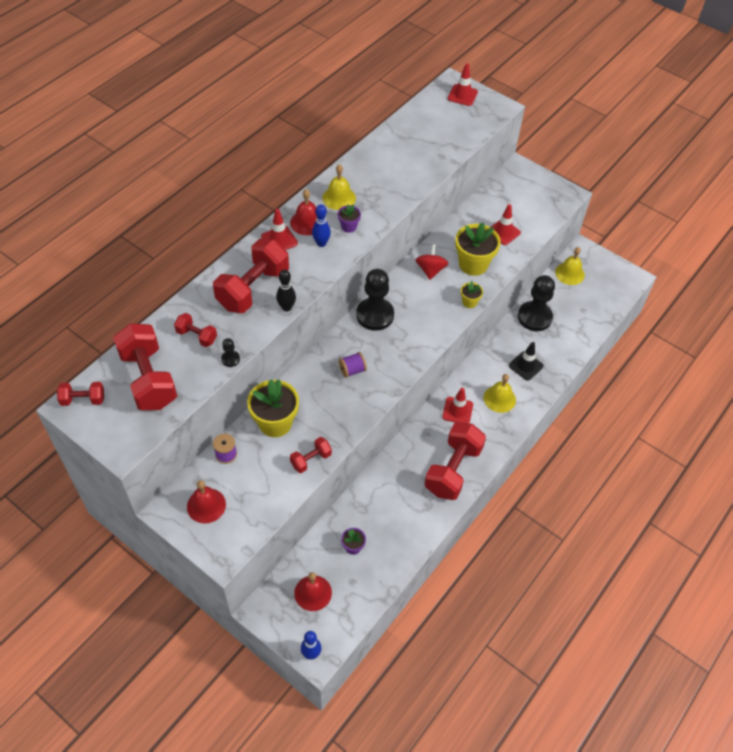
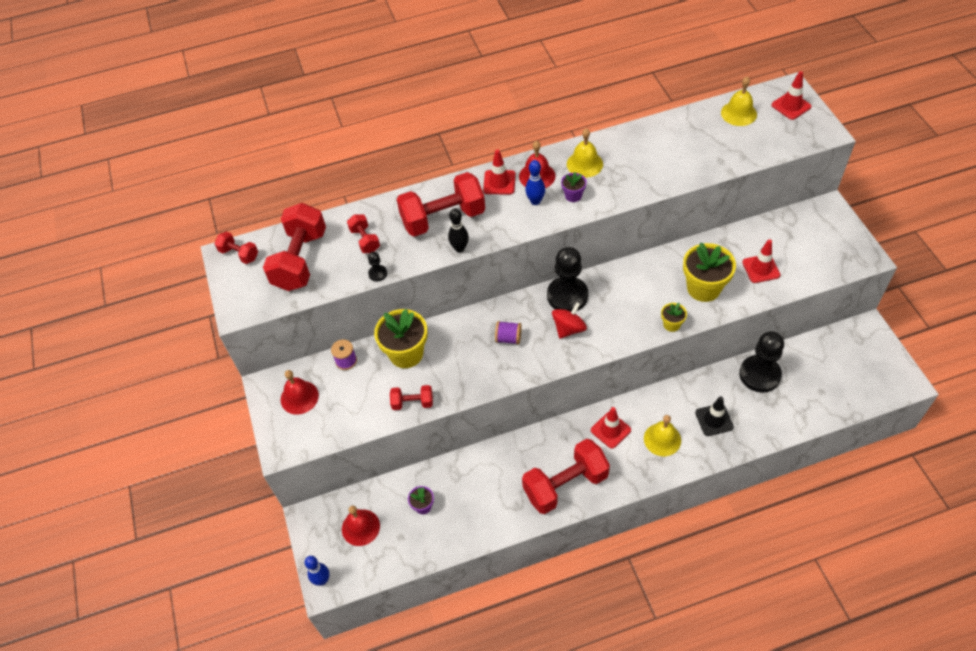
camera: 40 degrees right, 0 degrees up
(430, 270) = (654, 275): red spinning top -> red spinning top (569, 329)
(569, 273) = (833, 346): yellow bell -> yellow bell (738, 113)

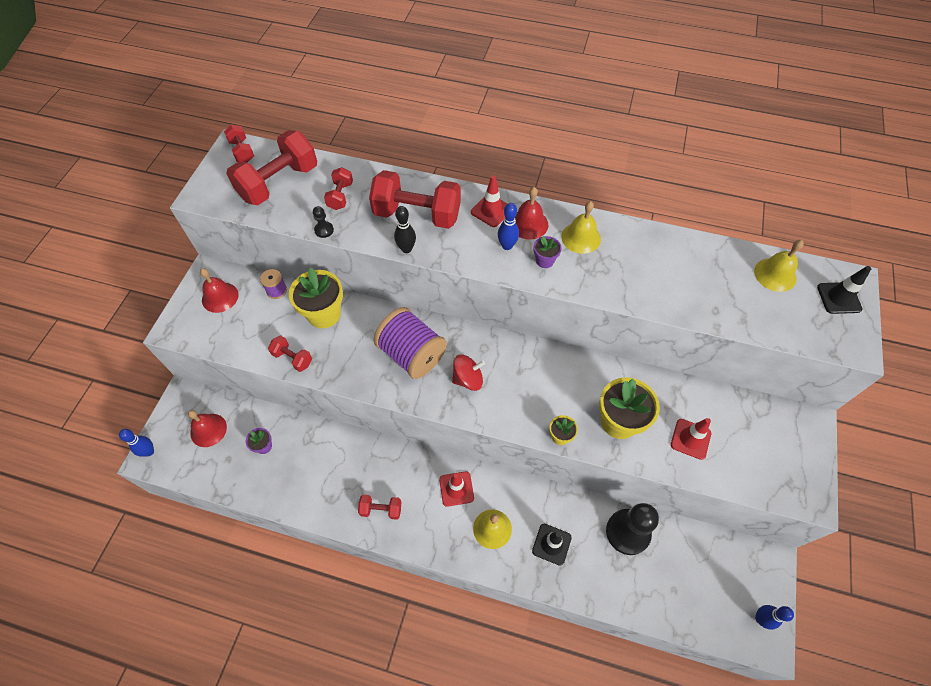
camera: 30 degrees right, 5 degrees up
(508, 338) = (412, 354): purple spool -> purple spool, size x2.21
(565, 485) = (381, 509): red dumbbell -> red dumbbell, size x0.49
(567, 296) = (492, 349): black pawn -> none
(791, 106) = (839, 298): red traffic cone -> black traffic cone
(889, 370) = (760, 619): none -> blue bowling pin

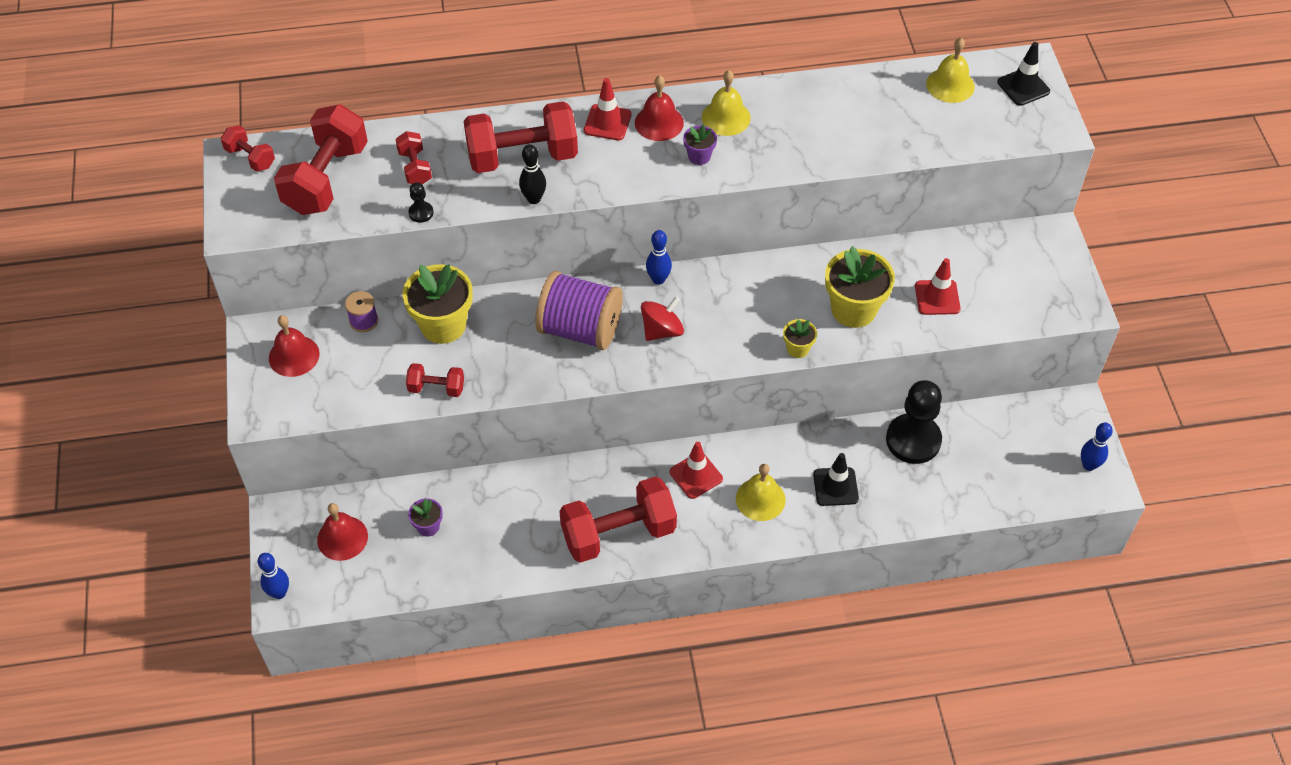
camera: 25 degrees left, 5 degrees down
(381, 509) = (618, 533): red dumbbell -> red dumbbell, size x2.03
(507, 246) = (648, 155): blue bowling pin -> blue bowling pin (658, 279)

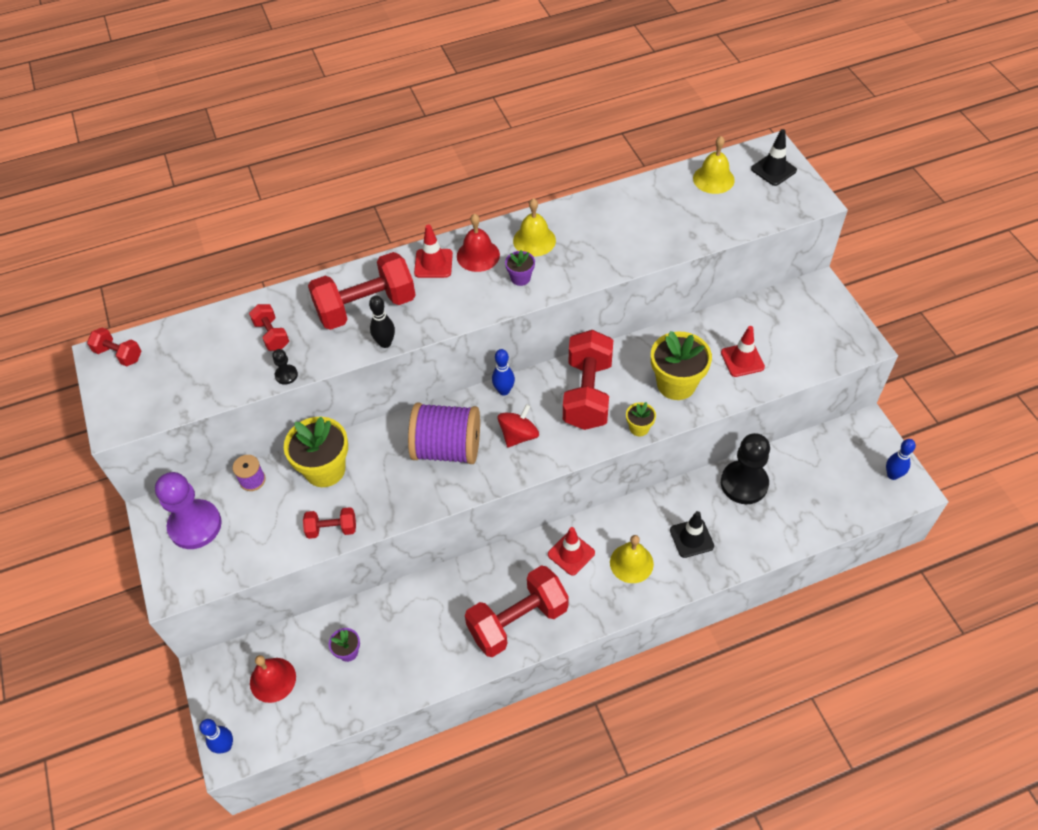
camera: 10 degrees left, 0 degrees up
(294, 356) = (195, 525): red bell -> purple pawn
(326, 179) = (193, 361): red dumbbell -> red dumbbell (587, 394)

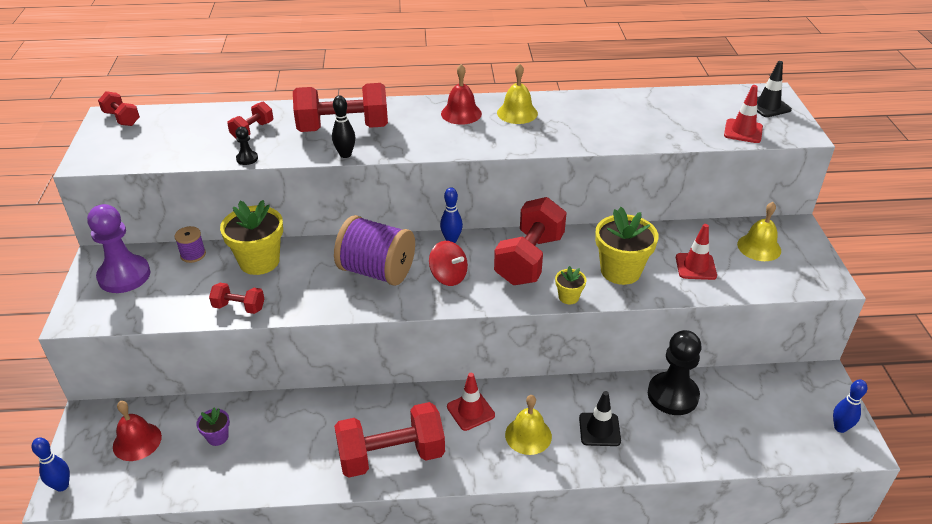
camera: 15 degrees right, 15 degrees down
(272, 335) = (252, 131): red dumbbell -> red dumbbell turned 45 degrees clockwise
(433, 263) = (418, 111): red traffic cone -> red traffic cone (743, 131)
(518, 435) = (448, 276): red spinning top -> red spinning top turned 75 degrees clockwise
(520, 278) = (491, 135): purple flower pot -> none
(713, 179) = (706, 102): yellow bell -> yellow bell (759, 247)

